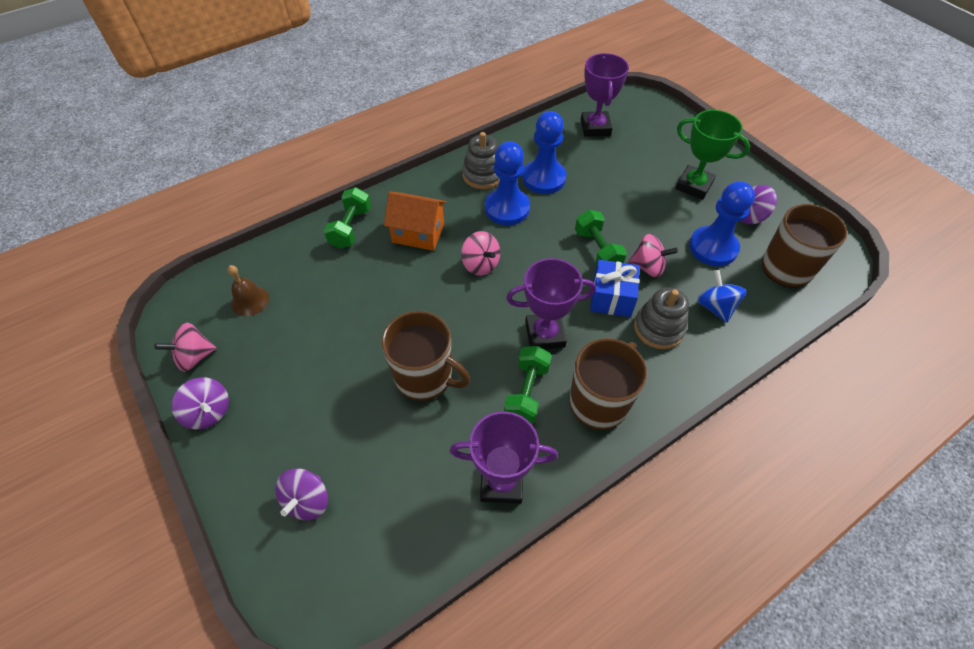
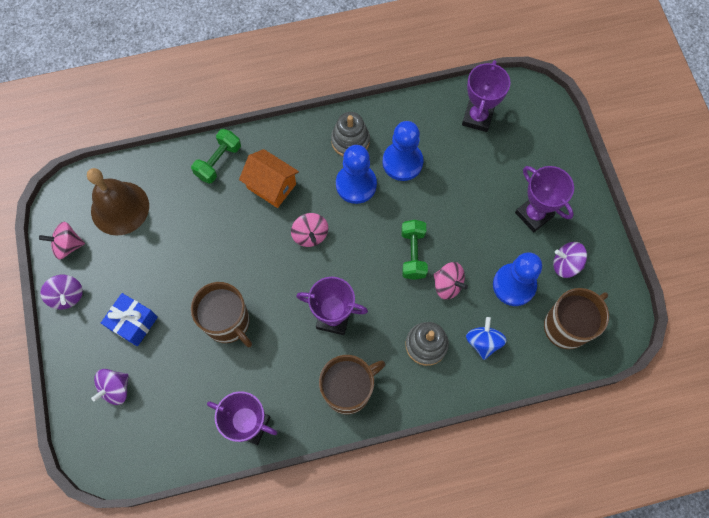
camera: 20 degrees right, 15 degrees up
(250, 301) = (120, 208): brown bell -> brown bell, size x1.91
(527, 392) = (298, 362): green dumbbell -> none
(611, 298) = (402, 304): blue gift -> blue gift (133, 323)
(694, 185) = (534, 214): green trophy -> purple trophy

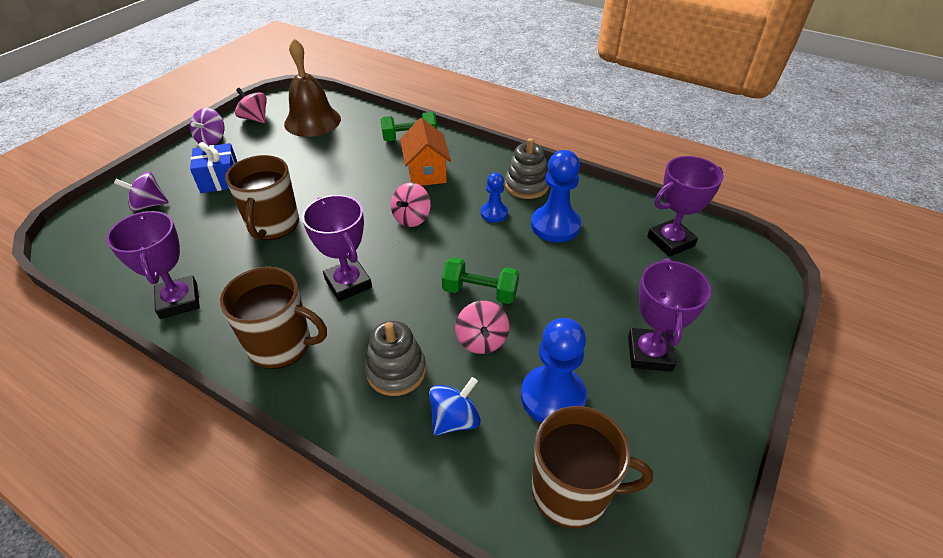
camera: 45 degrees right, 25 degrees down
(356, 184) = (494, 213): blue pawn -> blue pawn, size x0.57
(413, 254) = (480, 292): green dumbbell -> green dumbbell turned 60 degrees clockwise
(566, 264) = (640, 427): purple spinning top -> none

